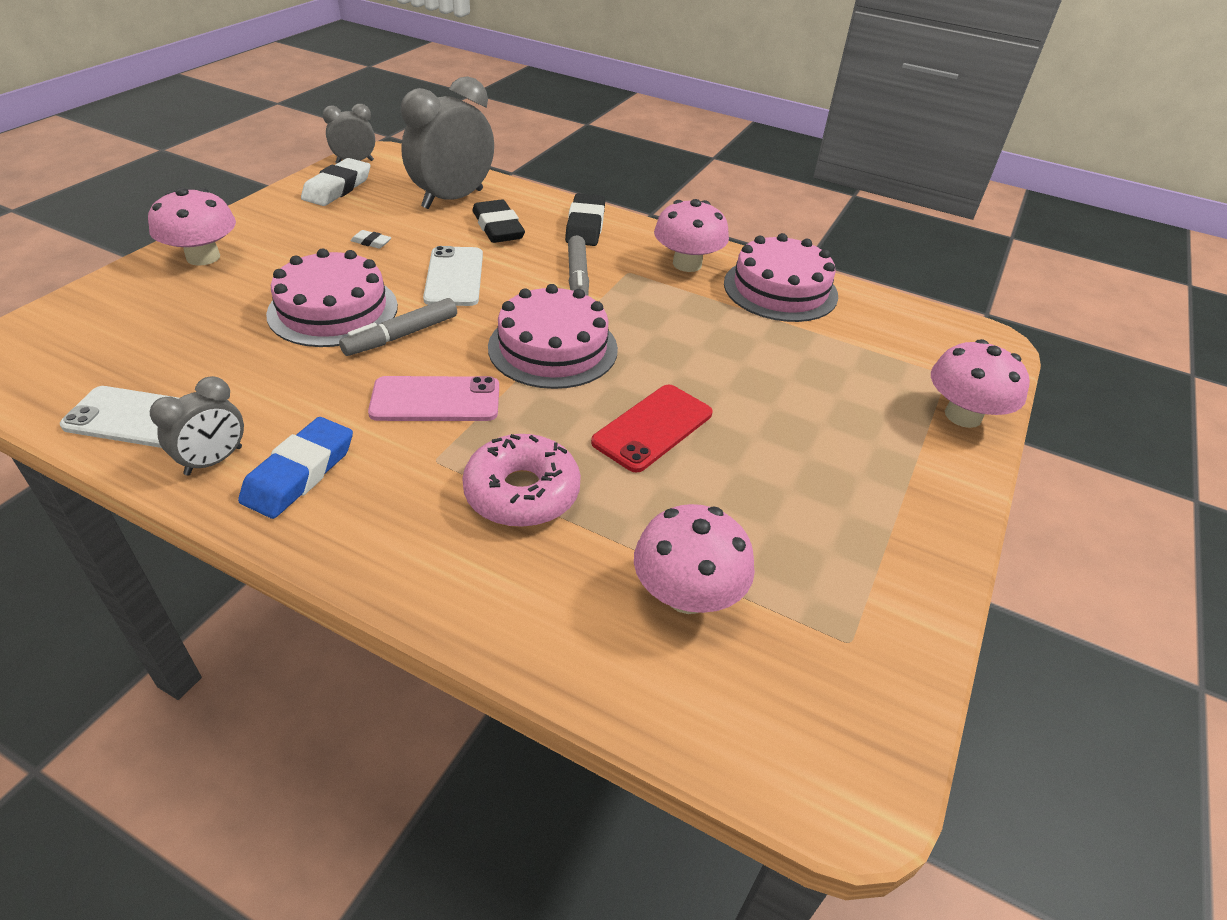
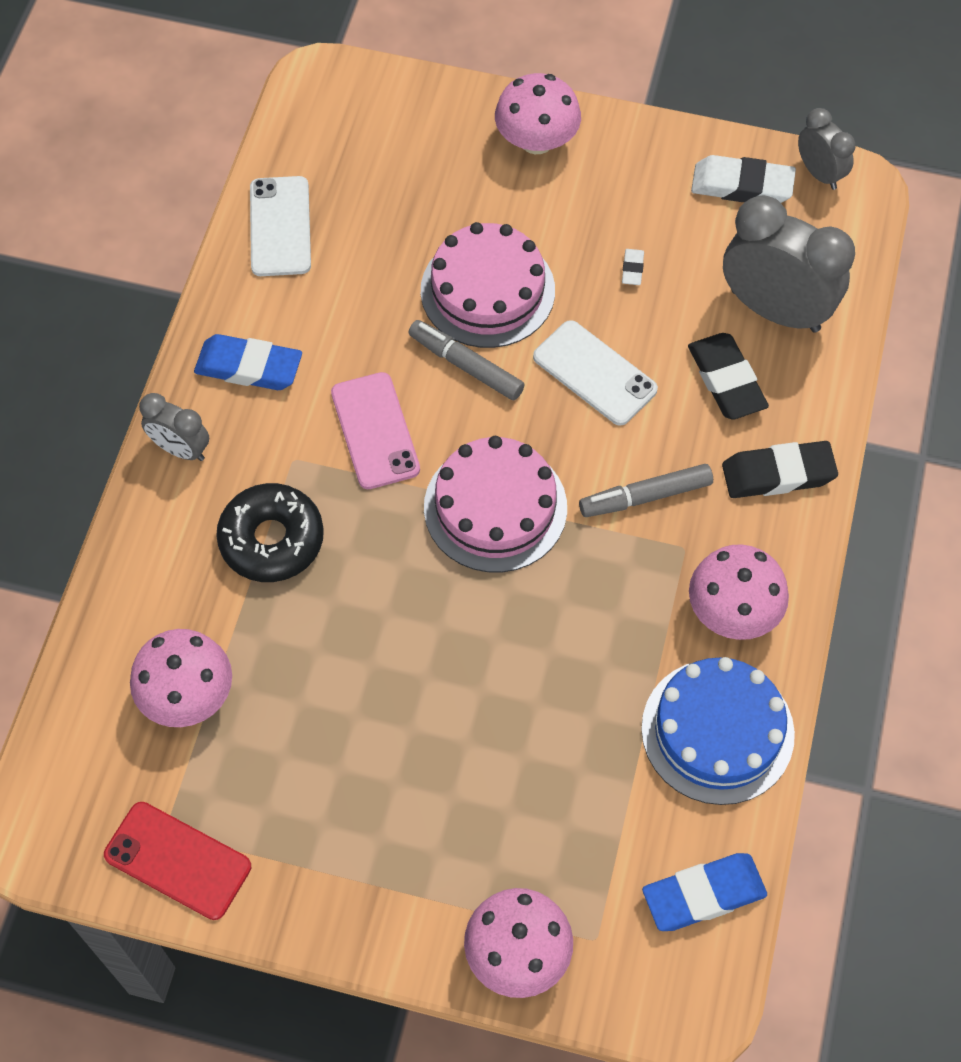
camera: 80 degrees right, 20 degrees up
(214, 461) = (246, 302): grey clock -> grey clock (181, 449)
(454, 277) = (594, 373): white phone -> white phone turned 60 degrees clockwise
(498, 227) = (726, 380): black eraser -> black eraser turned 75 degrees counterclockwise
(522, 492) = (272, 540): pink donut -> black donut
(653, 428) = (393, 630): red phone -> red phone (177, 860)
(780, 289) = (717, 731): pink cake -> blue cake
(906, 321) = (703, 894): none -> blue eraser

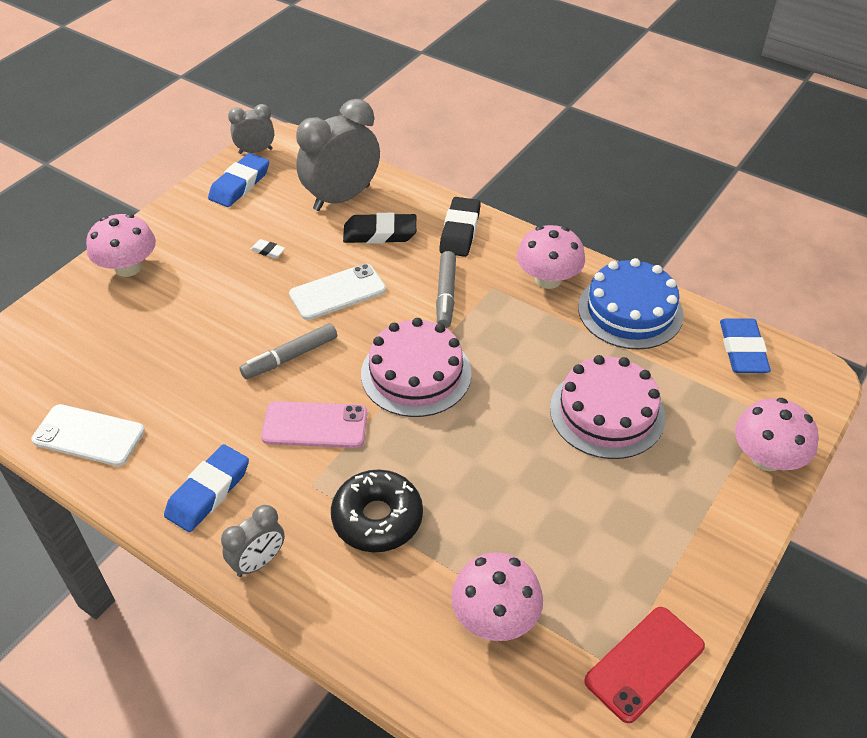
camera: 70 degrees left, 15 degrees down
(487, 290) = (235, 328): pink cake -> pink cake (607, 412)
(742, 186) = (240, 185): white eraser -> blue eraser

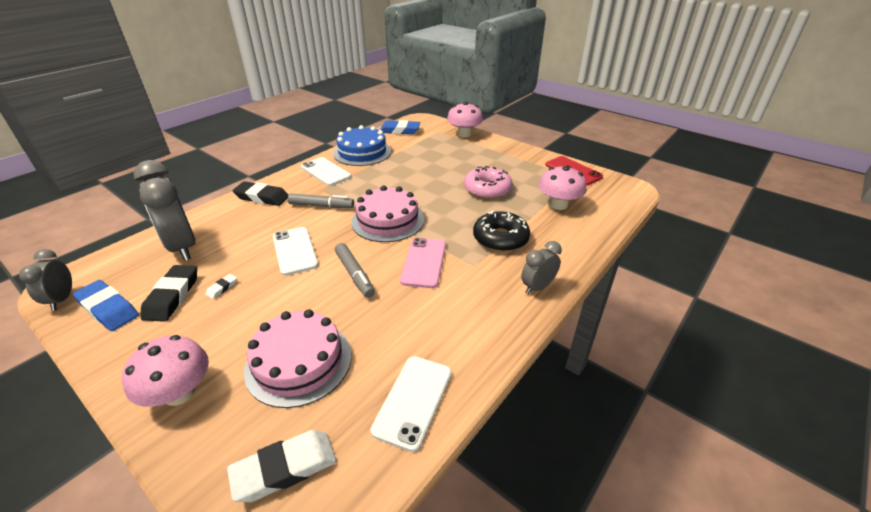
camera: 85 degrees left, 10 degrees down
(37, 355) = (285, 468): none -> white eraser
(208, 492) = (480, 314): blue eraser -> none
(258, 562) = (537, 287): grey clock -> grey clock turned 90 degrees counterclockwise
(380, 233) = (241, 230): black eraser -> black eraser (172, 296)
(532, 500) = (487, 189): none -> pink donut
(548, 279) = (325, 172): pink mushroom -> white phone
(607, 412) = (431, 165): pink cake -> pink cake (299, 362)

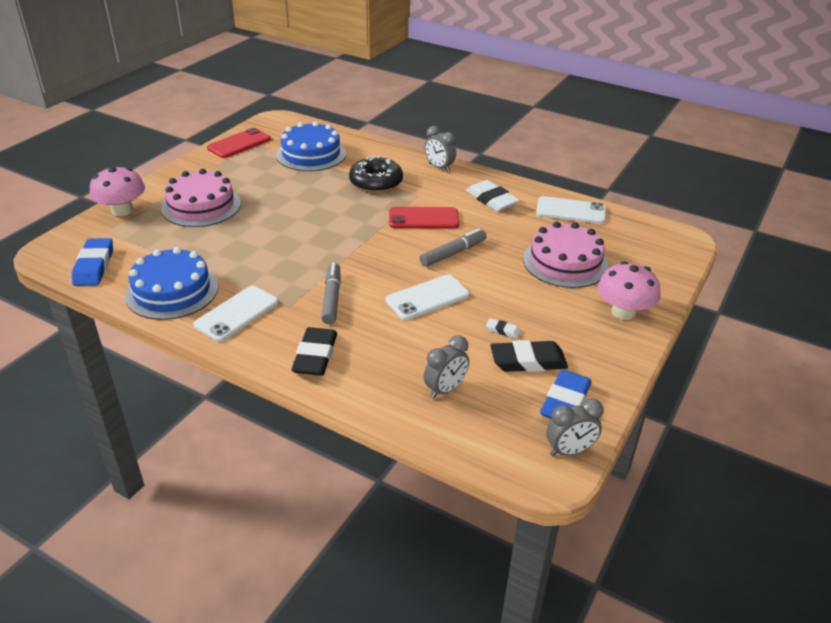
camera: 100 degrees left, 0 degrees up
(182, 247) = (445, 389): grey clock -> grey clock, size x0.53
(285, 468) = (643, 249): white eraser -> white eraser (491, 200)
(388, 220) = (356, 246): pink cake -> pink cake (201, 206)
(424, 262) = (423, 218): pink phone -> red phone
(487, 189) = (282, 191): pink donut -> none
(558, 204) = (311, 154): pink mushroom -> blue cake

